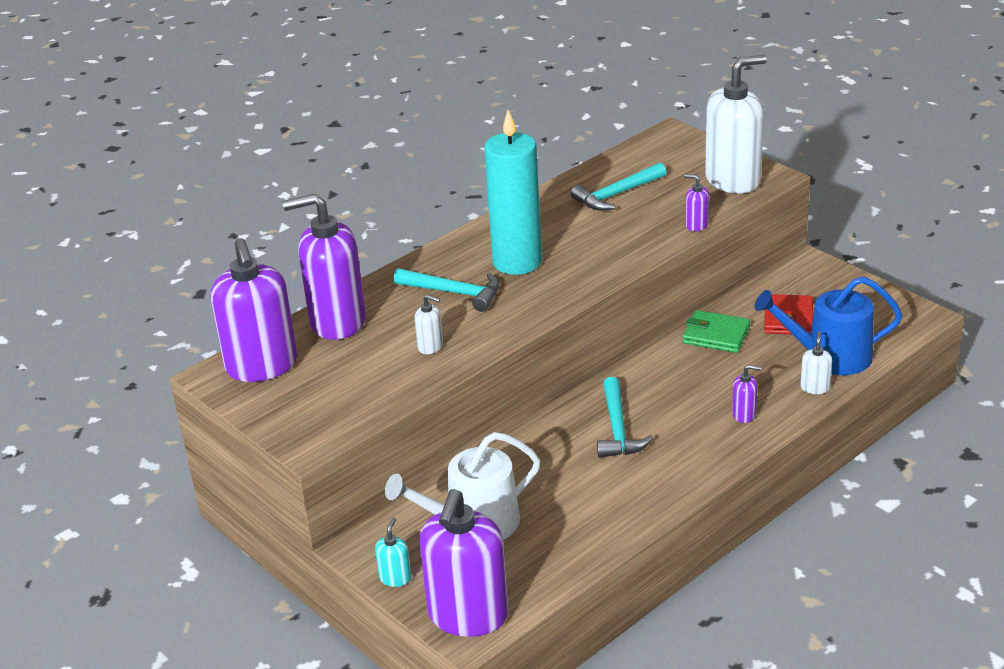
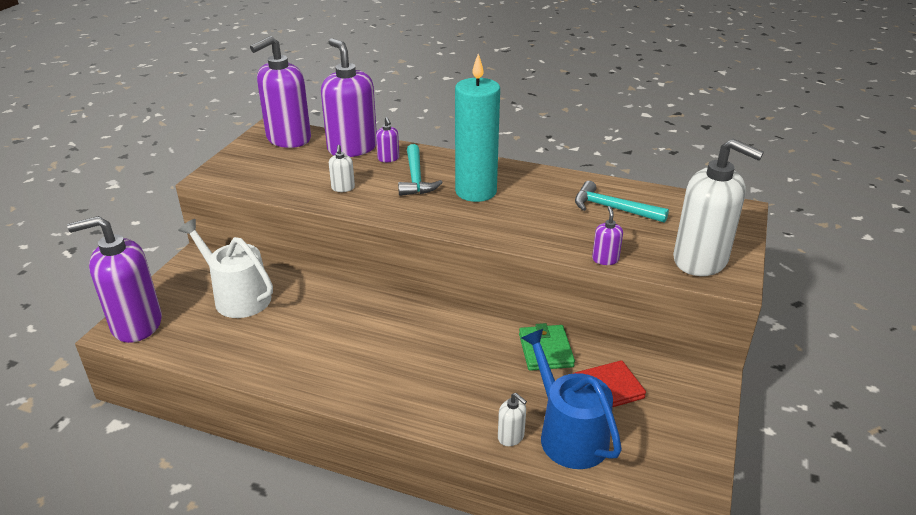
camera: 60 degrees right, 0 degrees up
(395, 578) = (169, 282): turquoise soap dispenser -> none
(618, 429) = (380, 332): turquoise hammer -> none
(744, 414) = (441, 399): purple soap dispenser -> purple soap dispenser (388, 158)
(815, 387) = (511, 437): white soap dispenser -> white soap dispenser turned 60 degrees clockwise

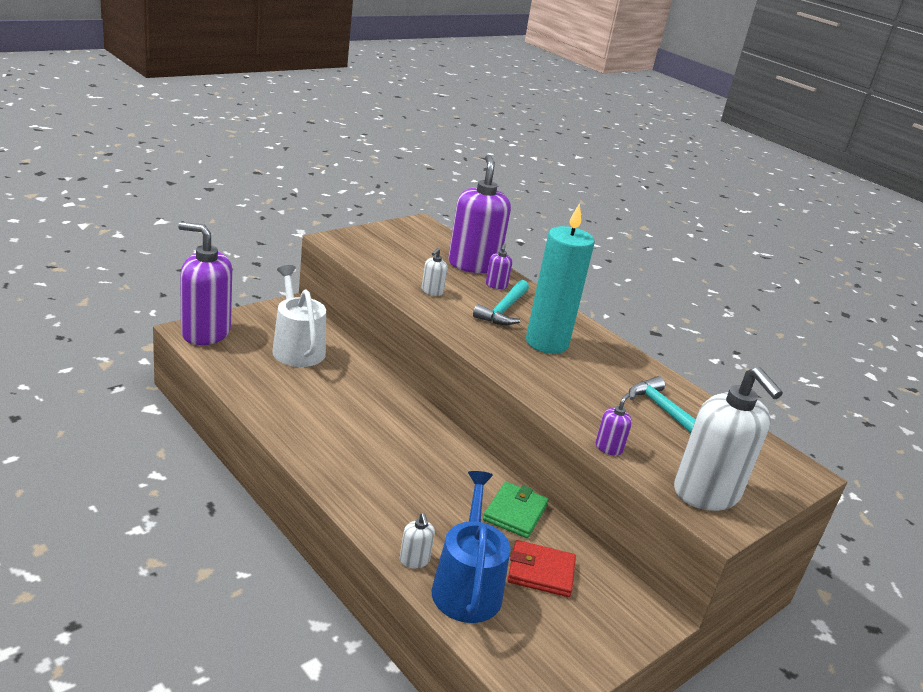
camera: 25 degrees right, 5 degrees down
(288, 139) = (426, 236): purple soap dispenser -> none

